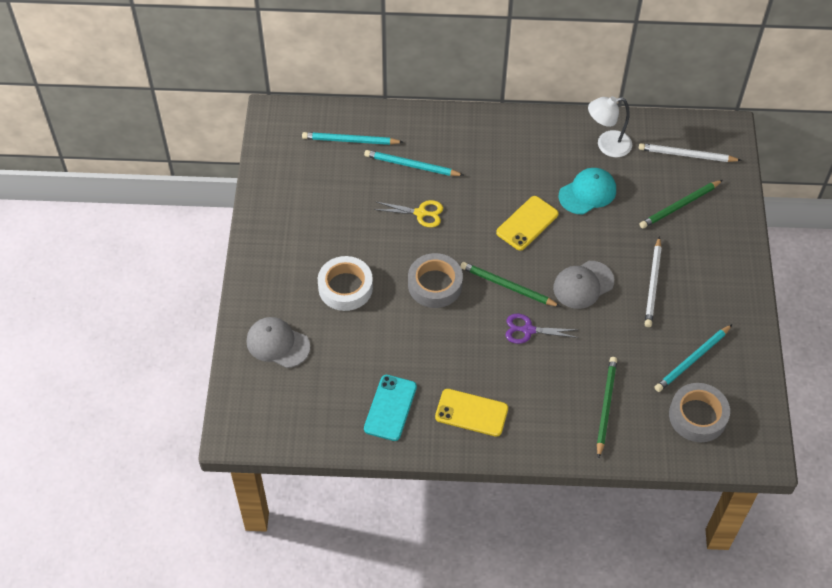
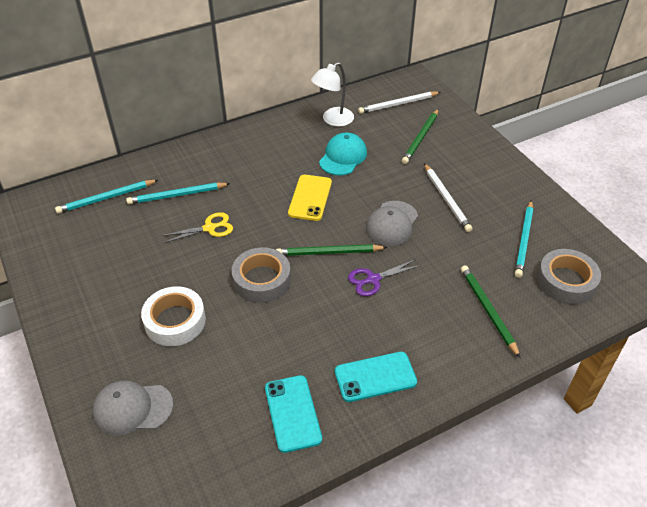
camera: 30 degrees left, 10 degrees down
(471, 413) = (375, 377): yellow phone -> turquoise phone

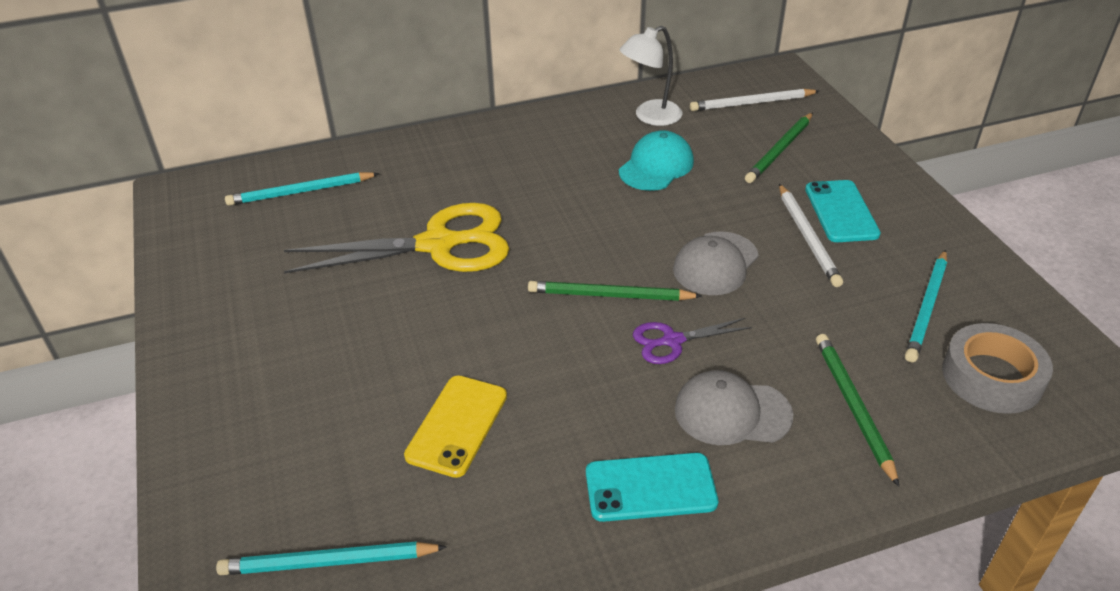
camera: 10 degrees right, 5 degrees down
(132, 408) = (261, 488): grey cap -> grey cap (732, 412)
(175, 321) = (356, 368): white tape -> none
(177, 195) = (401, 197): turquoise pencil -> turquoise pencil (328, 562)
(209, 228) = (438, 244): yellow scissors -> yellow scissors, size x2.07
(262, 280) = (499, 324): grey tape -> none
(292, 413) = (506, 527): turquoise phone -> turquoise phone (841, 211)
(310, 198) = (596, 217): yellow phone -> yellow phone (457, 425)

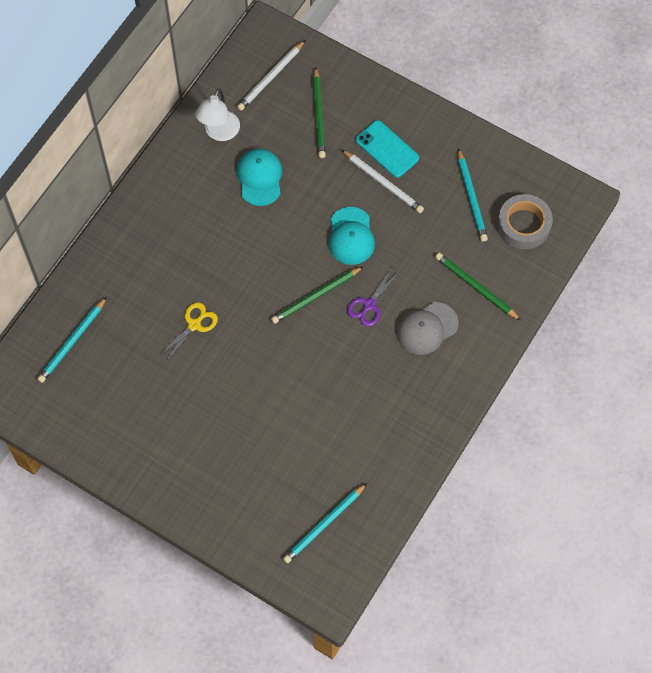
camera: 40 degrees left, 25 degrees up
(438, 244) = (194, 325): yellow scissors -> yellow scissors, size x0.48
(457, 425) = (313, 425): yellow phone -> none
(650, 487) = (422, 394): turquoise phone -> none
(715, 264) = (351, 236): grey cap -> turquoise cap

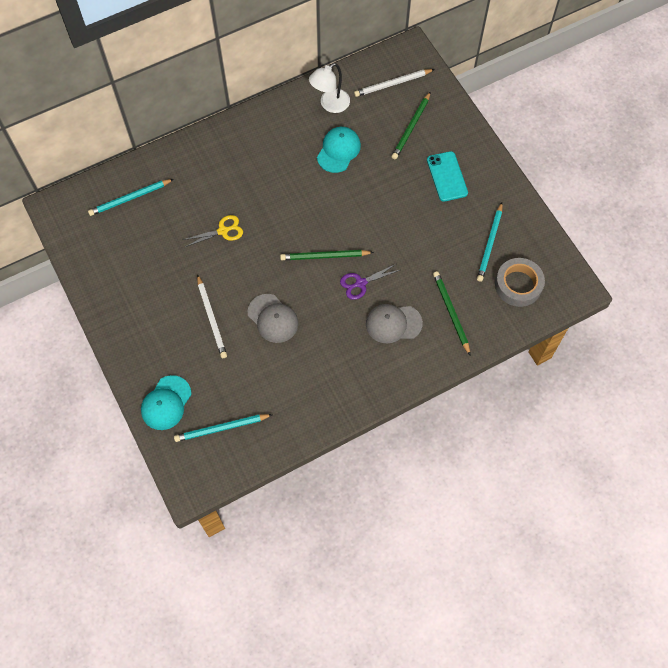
camera: 30 degrees right, 0 degrees up
(304, 387) = (273, 318): none -> grey cap
(351, 236) = (379, 226): turquoise cap -> turquoise cap (166, 403)
(383, 183) = (428, 199): white pencil -> white pencil (212, 318)

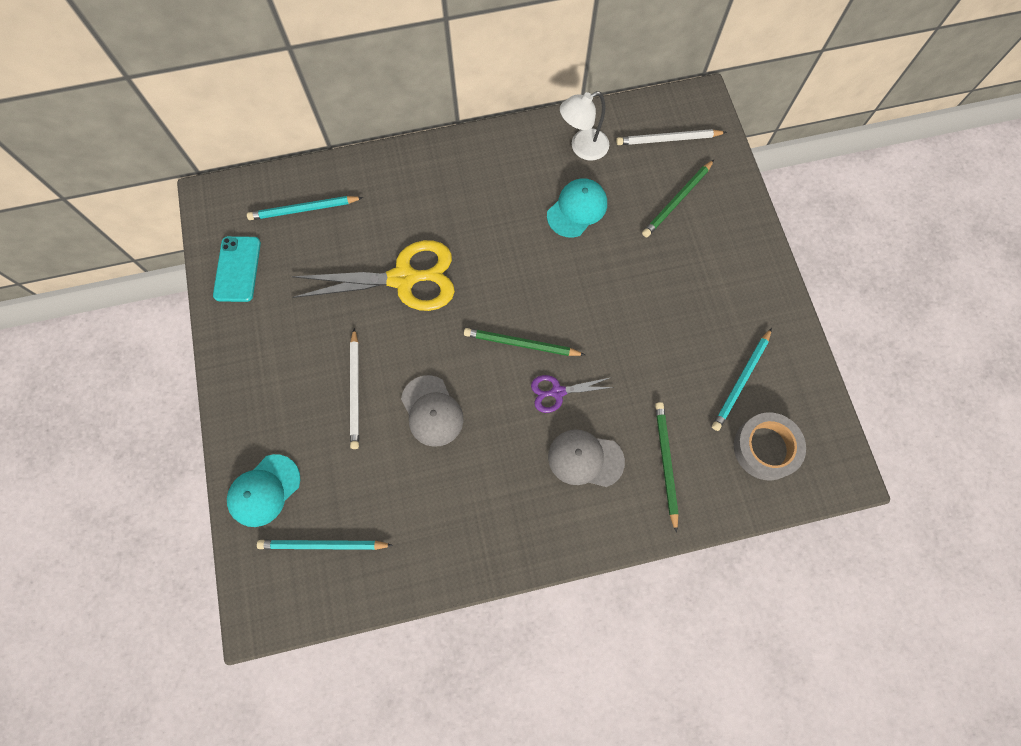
camera: 15 degrees right, 5 degrees up
(223, 231) = (403, 279): yellow scissors -> yellow scissors, size x2.07
(447, 176) = (707, 276): turquoise phone -> turquoise phone (237, 269)

